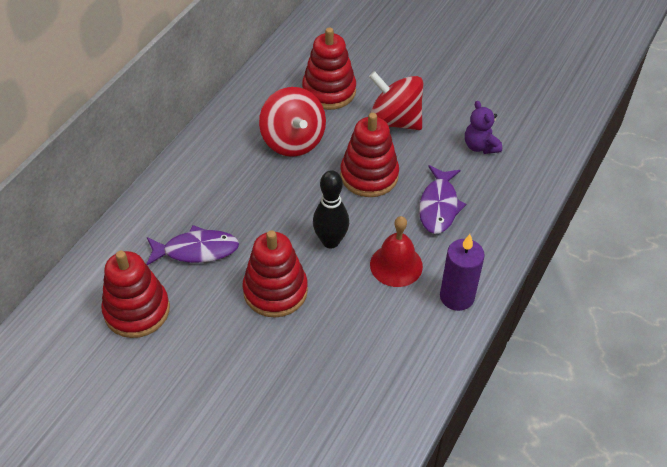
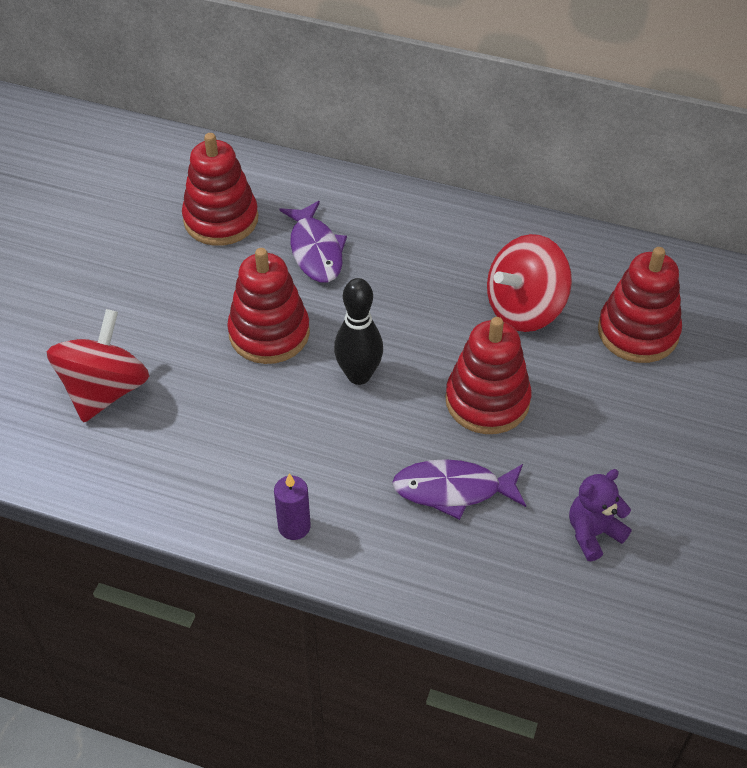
camera: 80 degrees right, 0 degrees up
(394, 121) = (607, 417): red spinning top -> red spinning top (105, 390)
(396, 265) = (334, 451): red bell -> none
(457, 297) = (294, 526): purple candle -> purple candle, size x0.66

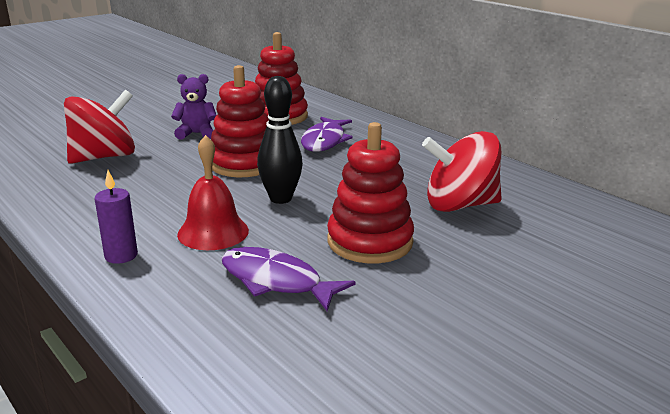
camera: 30 degrees right, 25 degrees down
(343, 455) = (213, 232): none -> red bell
(593, 533) = (380, 360): purple teddy bear -> purple teddy bear (196, 134)
(638, 332) = (559, 246): red stacking toy -> none

